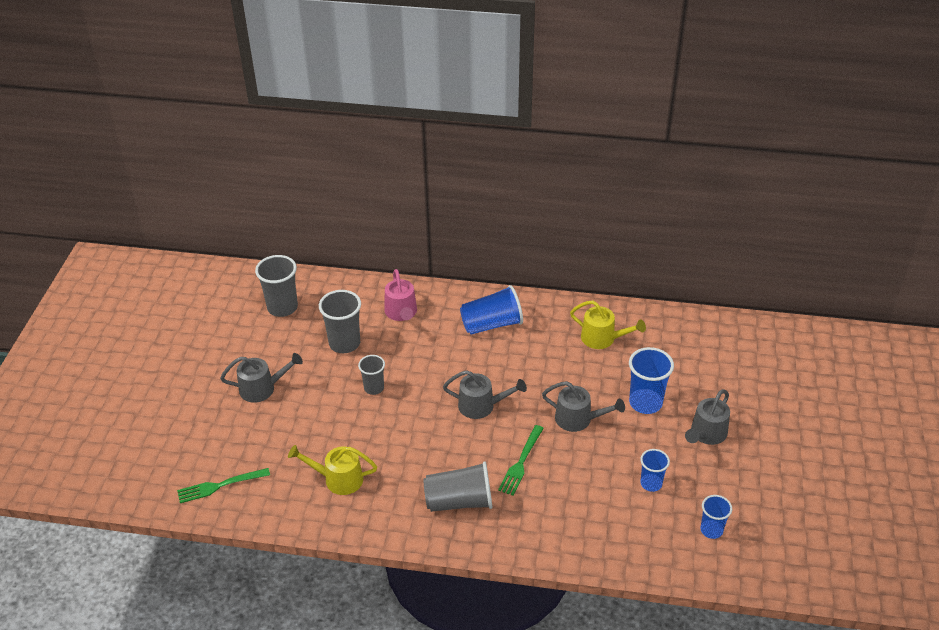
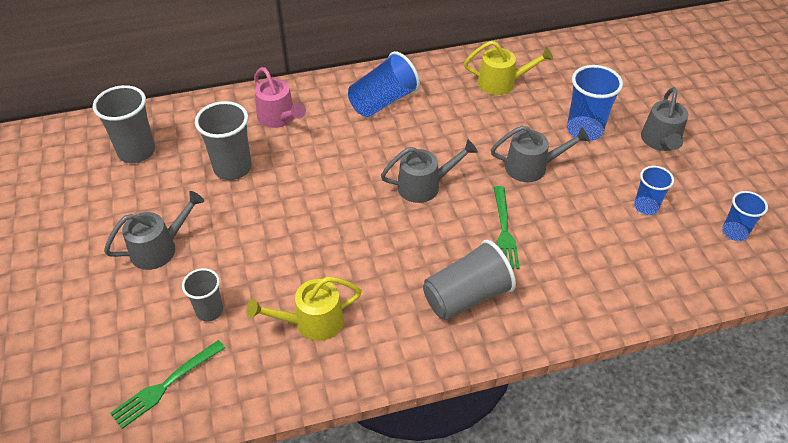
camera: 25 degrees left, 5 degrees up
(374, 388) = (294, 205): grey cup -> grey cup (209, 311)

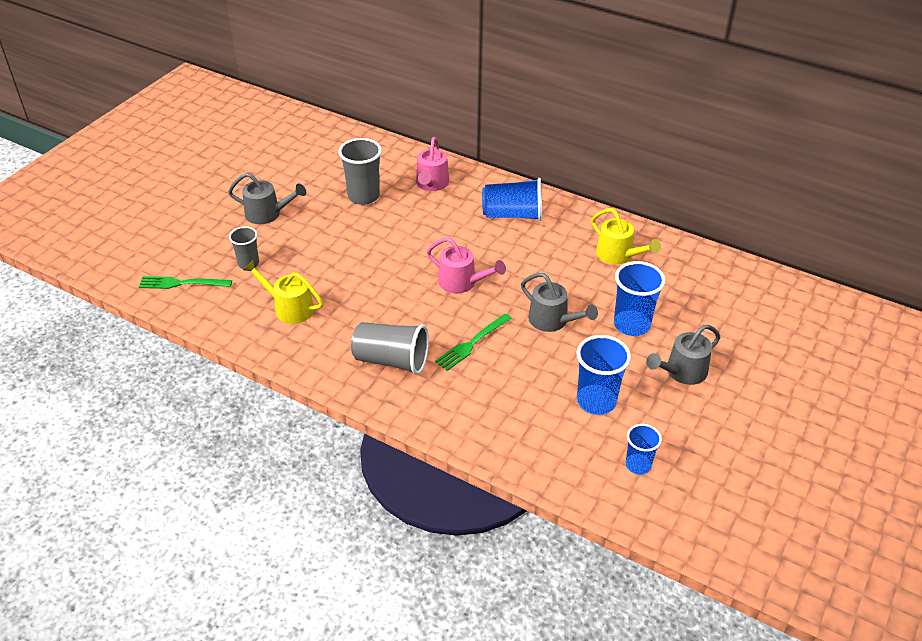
camera: 45 degrees right, 5 degrees down
(137, 152) = (325, 153): grey cup -> none
(424, 186) = (462, 282): grey watering can -> pink watering can
(646, 207) = (596, 401): blue cup -> blue cup, size x1.63

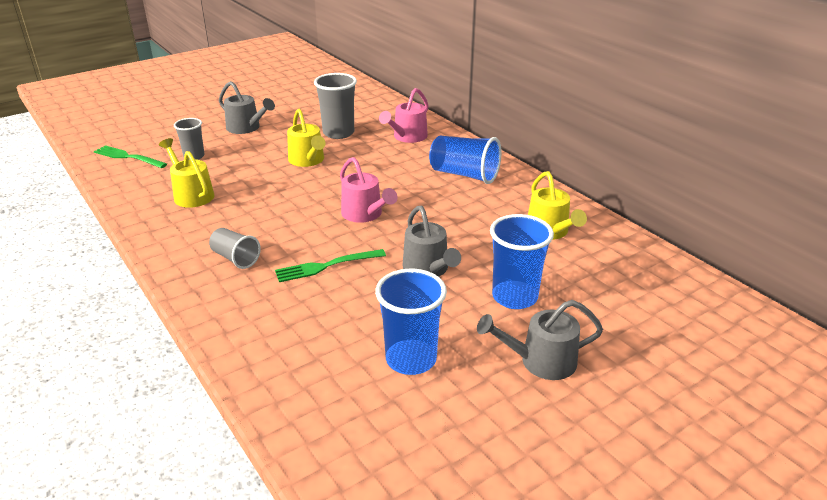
camera: 25 degrees right, 10 degrees down
(363, 238) = (308, 160): none -> yellow watering can
(391, 360) = (235, 258): grey cup -> grey cup, size x0.61
(638, 465) = (404, 446): blue cup -> none

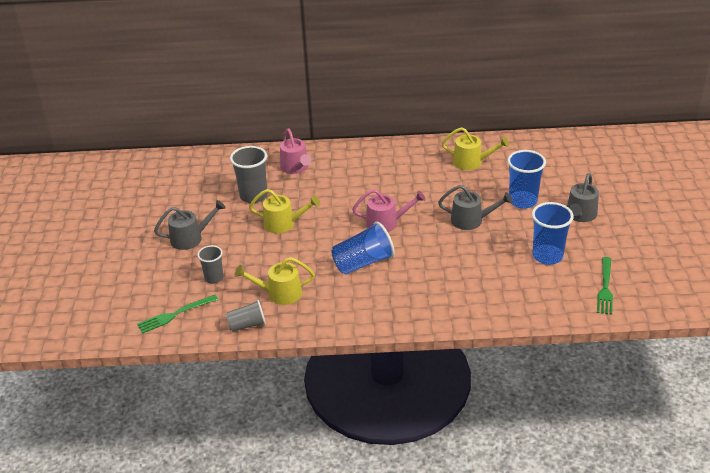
camera: 55 degrees left, 5 degrees up
(235, 258) = (391, 293): grey cup -> grey cup (247, 325)
(326, 266) = (434, 258): green fork -> green fork (605, 288)
(464, 175) = (376, 165): blue cup -> blue cup (363, 263)

